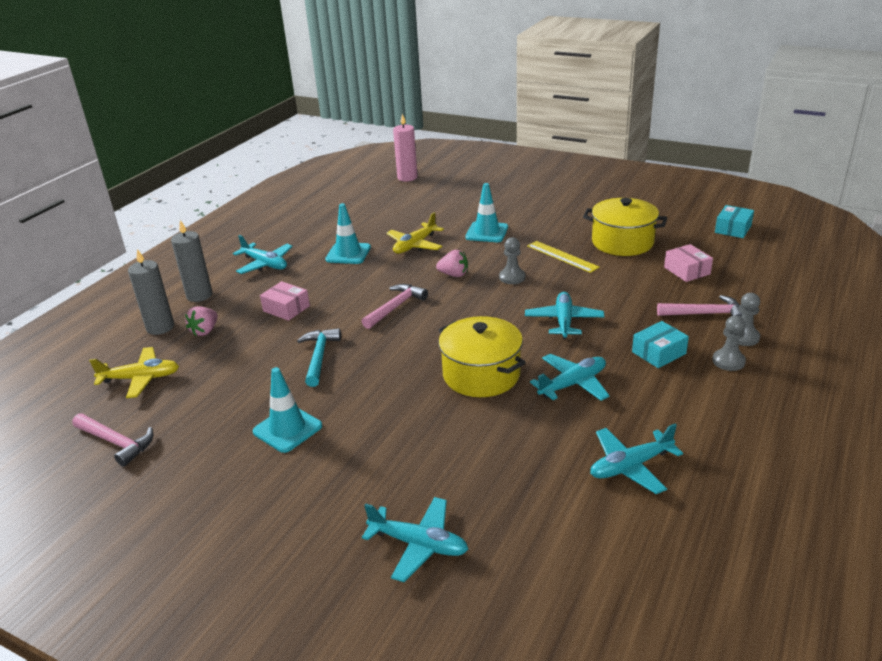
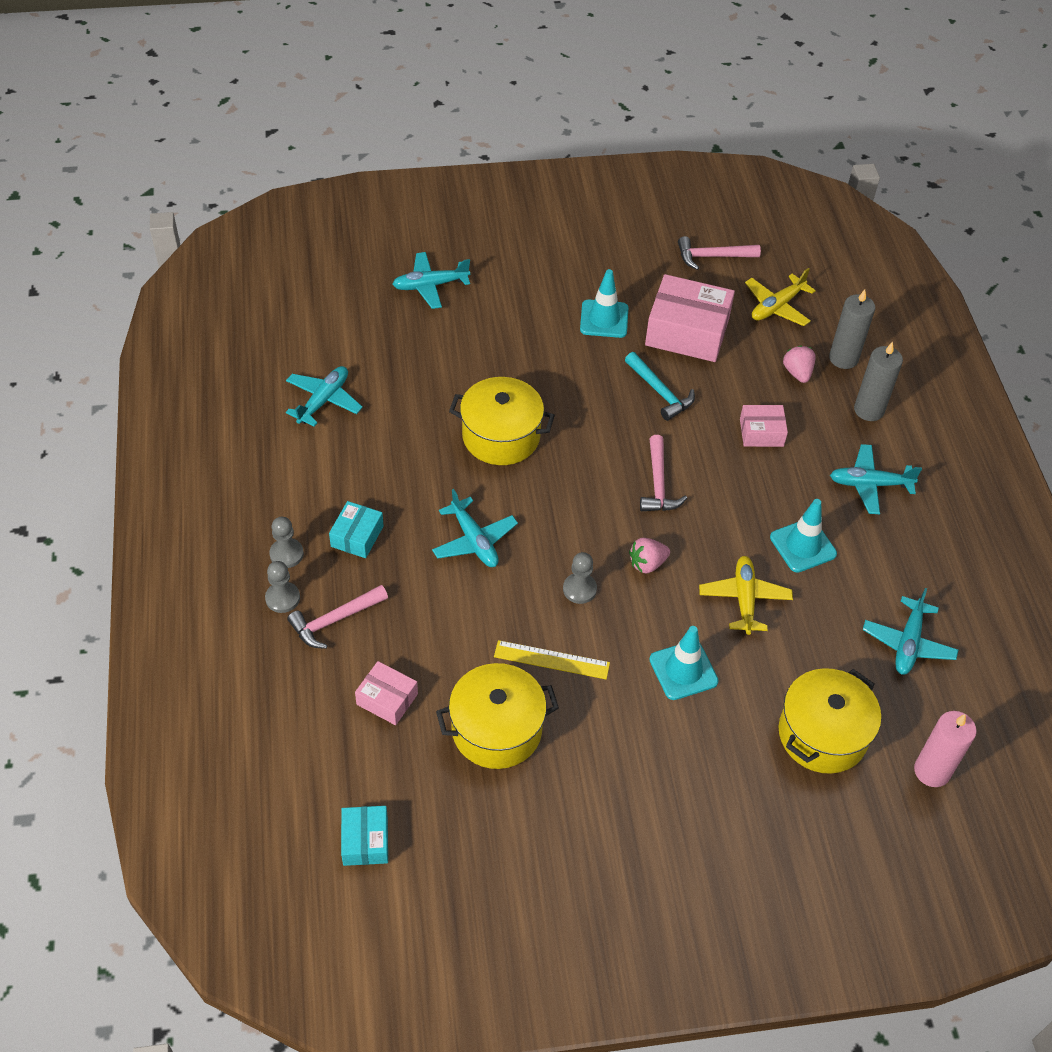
camera: 140 degrees right, 20 degrees up
(236, 389) = (687, 332): none -> pink box
(442, 197) = (822, 734): none -> yellow pot
(572, 384) = (414, 461): turquoise plane -> turquoise plane (908, 643)

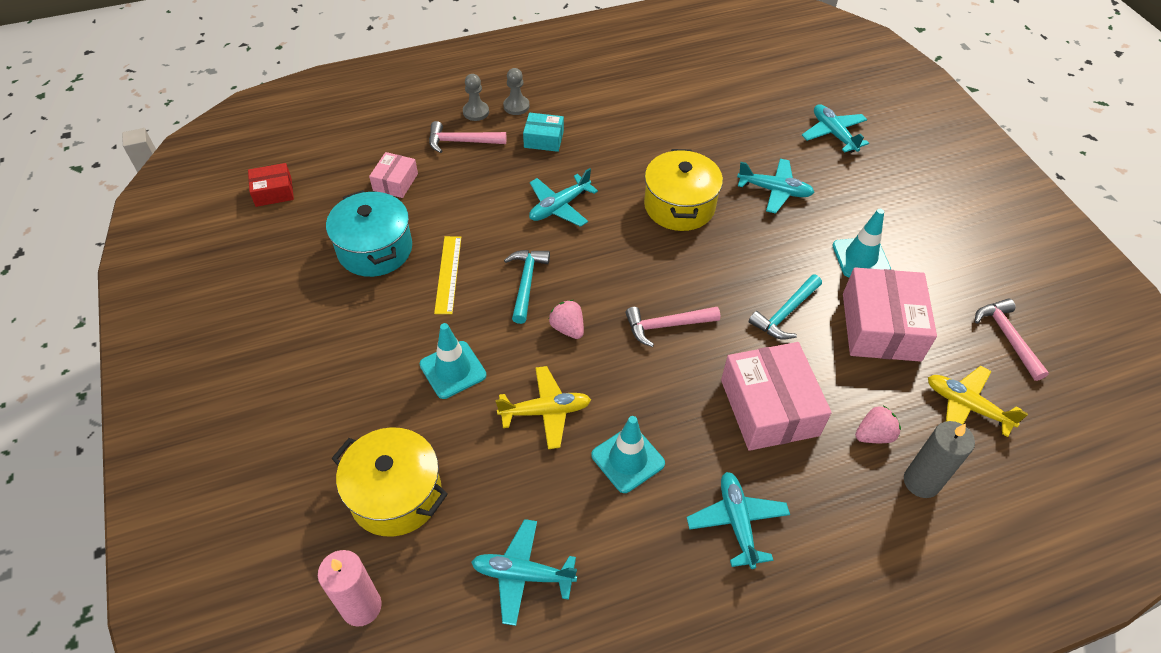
camera: 80 degrees right, 0 degrees up
(323, 401) = (673, 97): turquoise plane -> turquoise plane (774, 191)
(334, 620) = (461, 142): pink hammer -> pink hammer turned 45 degrees counterclockwise
(365, 841) = (273, 192): turquoise box -> red box
(497, 730) = (375, 249): yellow pot -> turquoise pot
(579, 589) = (526, 283): grey pawn -> turquoise hammer
(761, 433) = (769, 407): pink box -> pink box, size x1.88
(869, 410) = (851, 515): grey candle -> none

